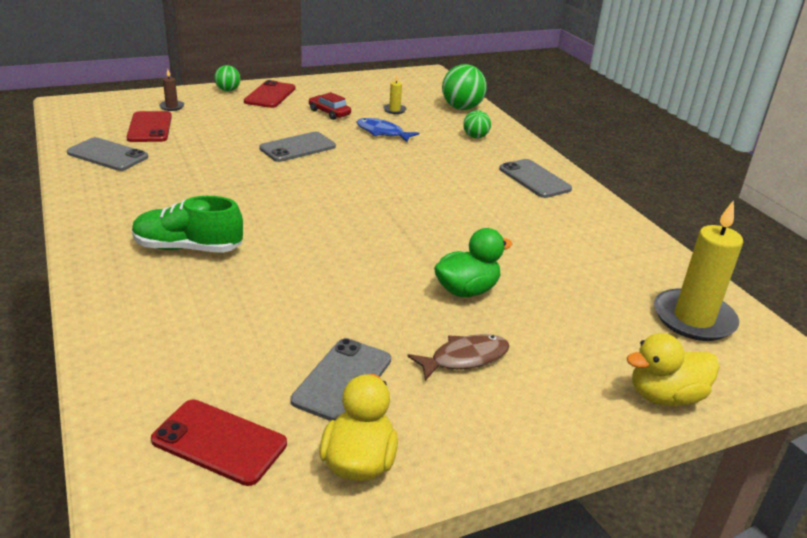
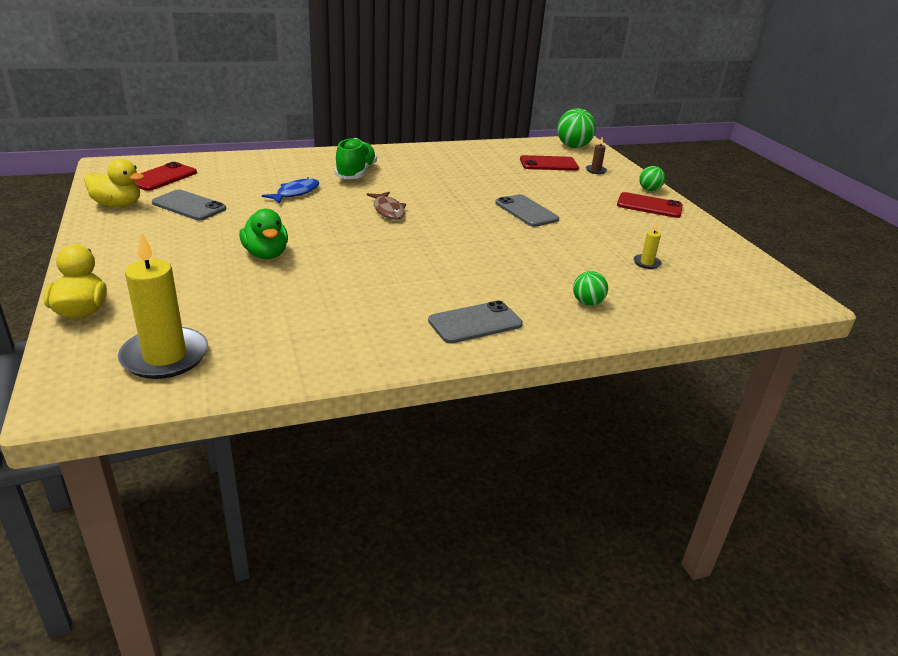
camera: 95 degrees right, 0 degrees up
(108, 155) = (494, 153): grey phone -> none
(329, 113) = (618, 229): red car -> none
(382, 133) = (577, 250): blue fish -> blue fish (295, 193)
(462, 108) = (680, 306): green ball -> green ball (573, 146)
(464, 358) = (183, 242): brown fish -> brown fish (388, 210)

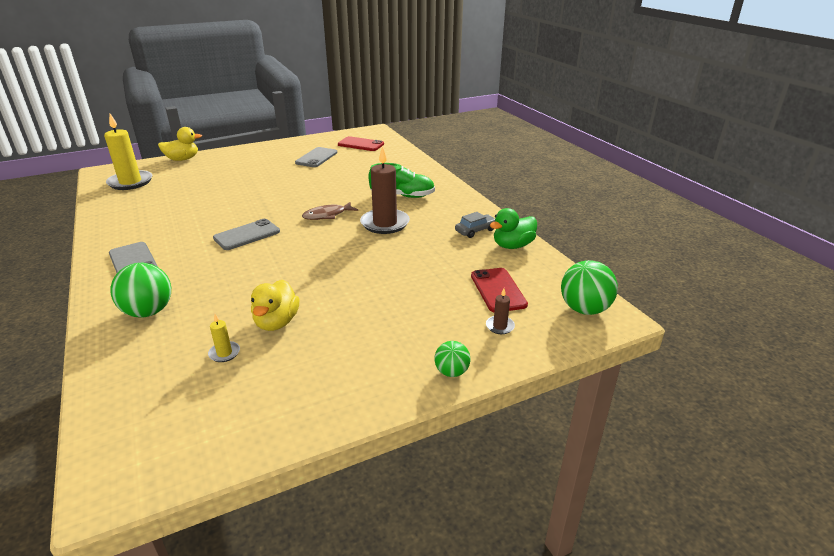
camera: 85 degrees right, 0 degrees up
(118, 205) = (312, 143): yellow duck -> yellow duck (276, 322)
(266, 254) = (245, 187): green duck -> green duck (512, 245)
(295, 193) = (350, 181): blue fish -> none
(420, 187) = (385, 223): none -> brown candle
(448, 156) = (475, 230): none -> grey car
(526, 211) = (345, 278): grey phone -> grey phone (247, 235)
(587, 303) = (148, 312): green ball -> green ball, size x1.74
(649, 206) = (392, 367): red phone -> none

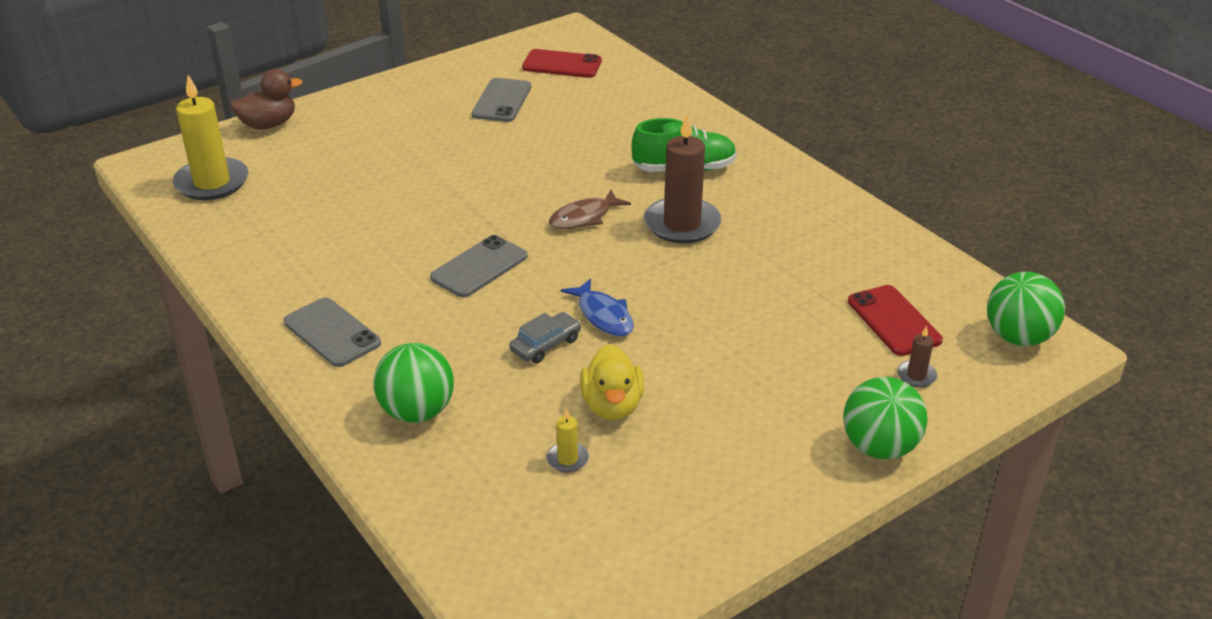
camera: 10 degrees left, 5 degrees up
(182, 159) = (268, 124): yellow duck -> brown duck
(305, 268) = (603, 315): none -> blue fish
(451, 372) = (879, 447): green ball -> green ball, size x1.74
(475, 230) = (824, 223): grey car -> grey car (546, 345)
(512, 245) = (887, 244): green duck -> none

